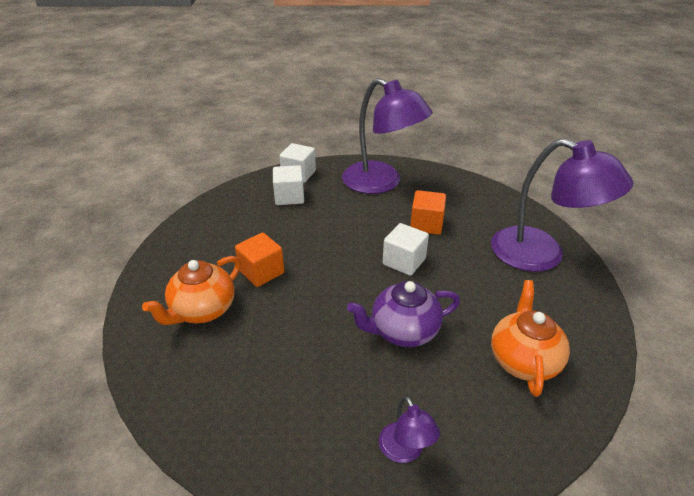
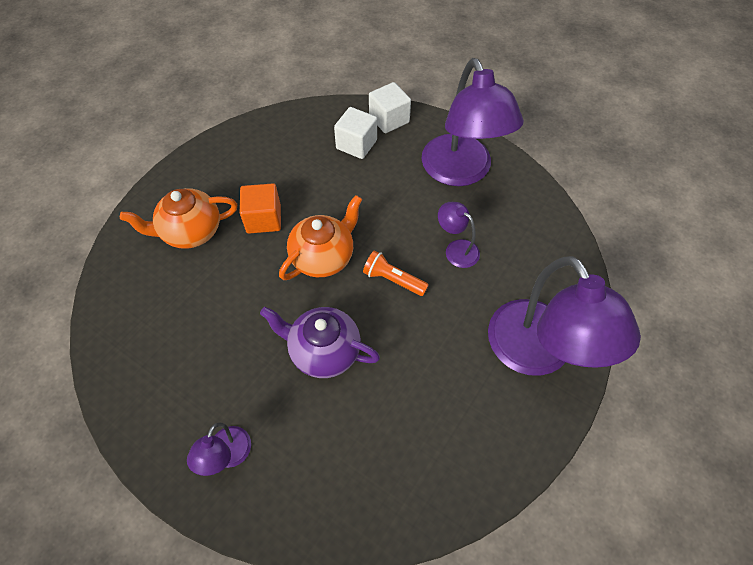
camera: 35 degrees right, 20 degrees up
(404, 261) = (393, 279): white cube -> orange flashlight
(426, 224) = (456, 249): orange cube -> purple lamp
(523, 360) = (398, 448): orange teapot -> orange teapot (323, 257)

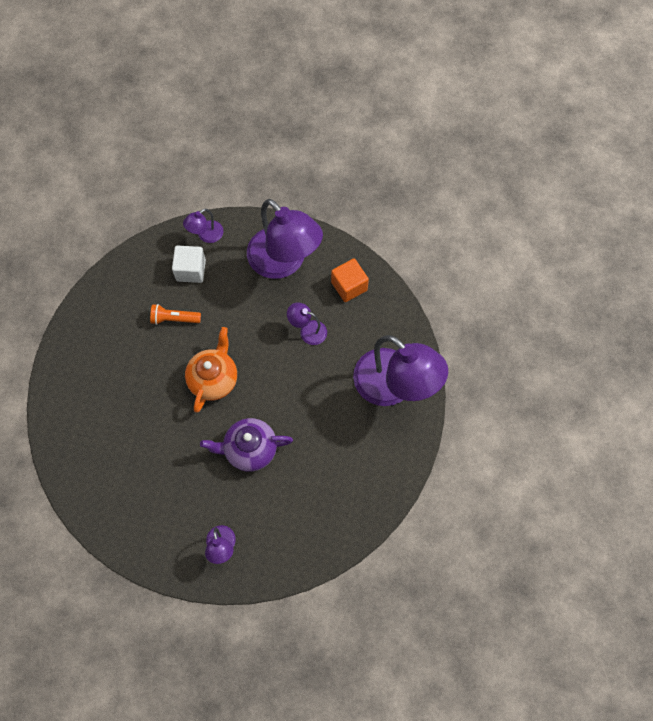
camera: 25 degrees left, 10 degrees up
(190, 232) = (101, 402): orange teapot -> none
(263, 219) = (152, 367): orange cube -> orange cube (349, 286)
(389, 119) = (206, 235): white cube -> purple lamp
(393, 279) = (273, 375): orange flashlight -> orange flashlight (174, 319)

